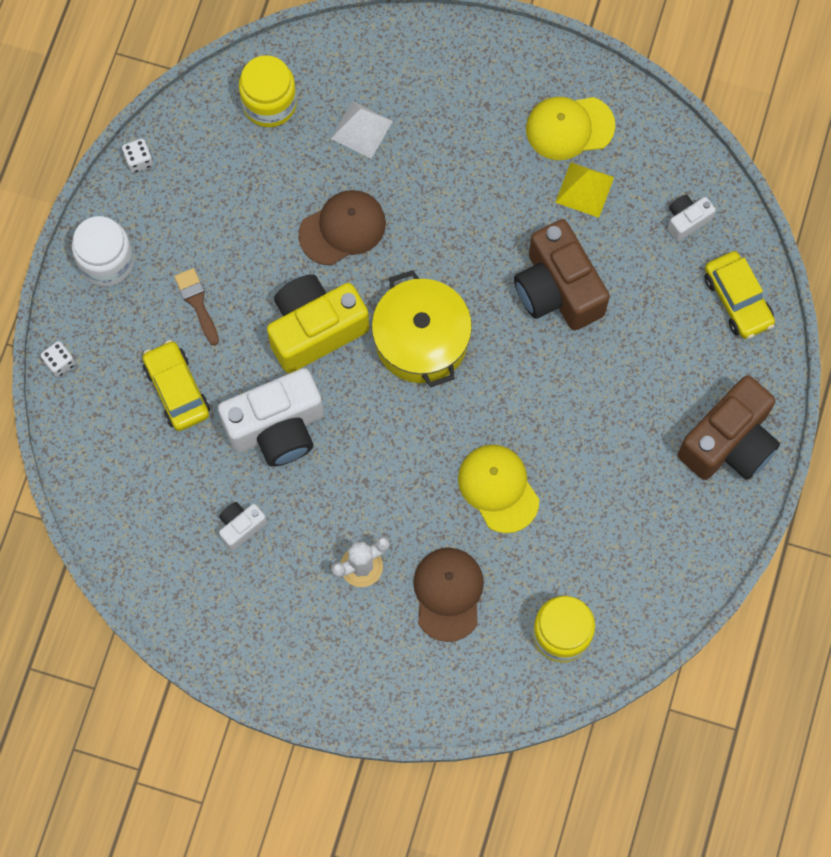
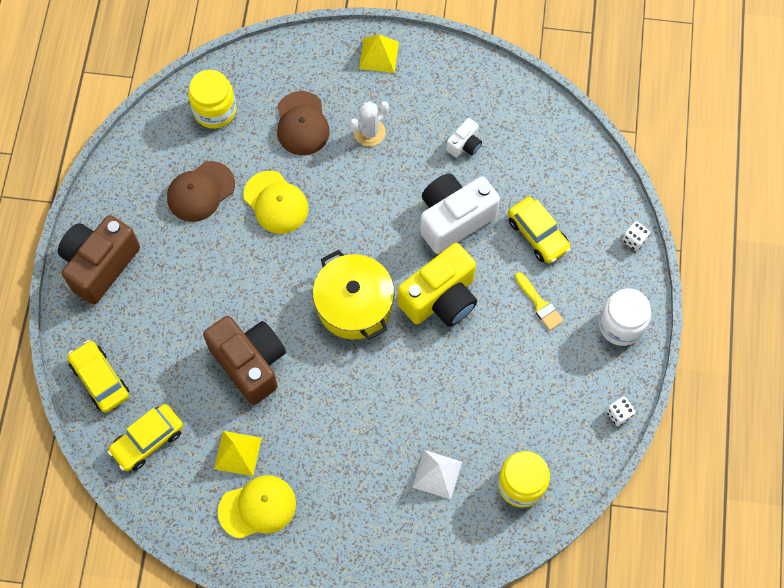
camera: 170 degrees right, 5 degrees down
(197, 303) = (539, 304): brown brush -> yellow brush
(328, 679) = (378, 55): none -> yellow pyramid
(342, 228) = (435, 384): brown cap -> brown cap (200, 191)
(687, 220) = (148, 440): white camera -> yellow car

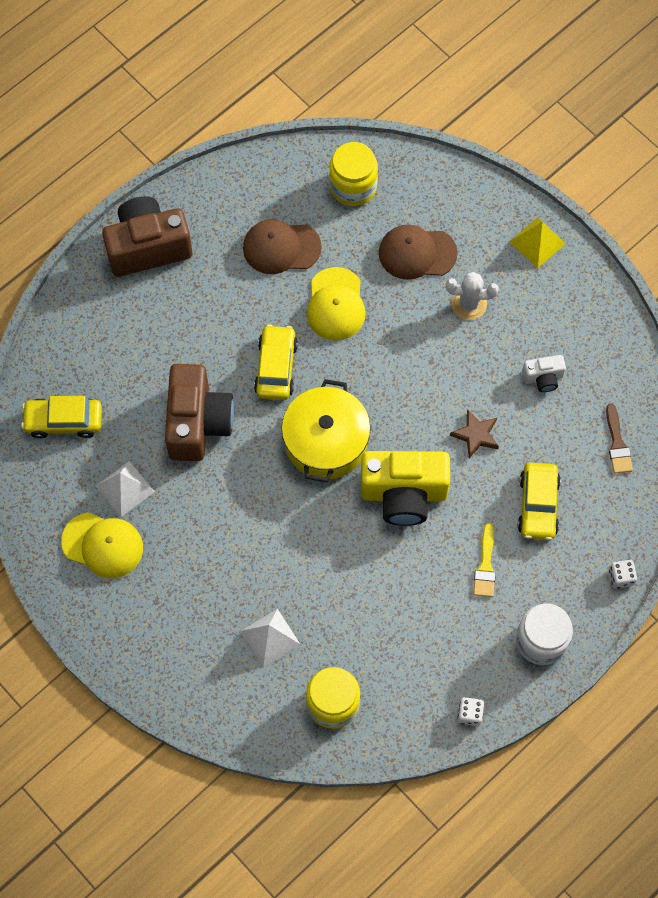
camera: 40 degrees right, 0 degrees up
(100, 380) = (68, 342): yellow car -> yellow car (276, 367)
(238, 453) = (125, 488): yellow pyramid -> white pyramid
(302, 124) = (417, 253): brown cap -> brown cap turned 60 degrees clockwise
(453, 219) = (476, 435): white camera -> brown star
(552, 152) = (617, 444): none -> brown brush

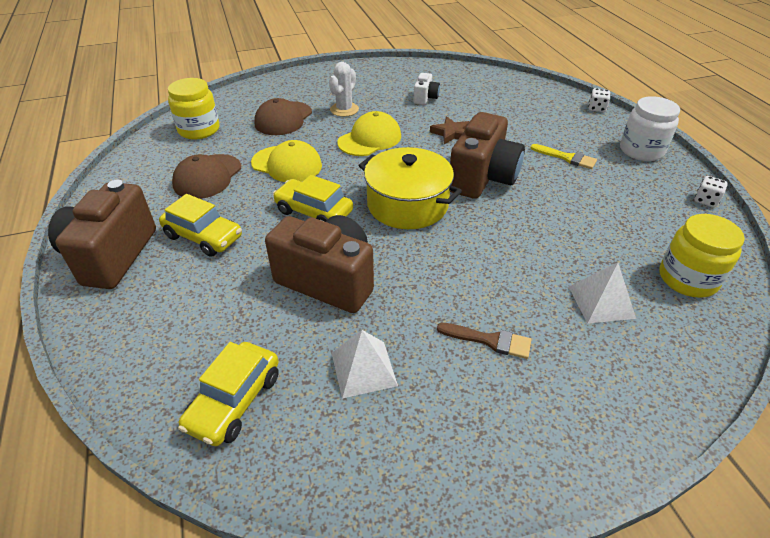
camera: 65 degrees left, 25 degrees down
(102, 545) = (426, 419): yellow cap -> yellow cap (369, 139)
(403, 494) = (482, 178): yellow camera -> brown camera
(537, 242) = (324, 76): yellow pyramid -> none
(538, 505) = (525, 124): yellow car -> yellow car (203, 236)
(617, 444) = (493, 86): brown brush -> brown brush (489, 340)

